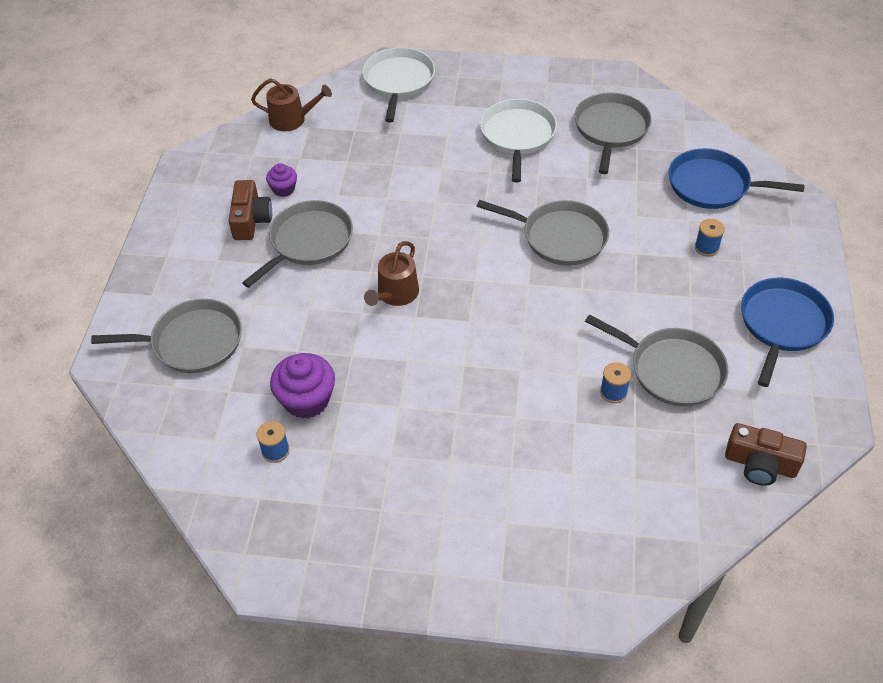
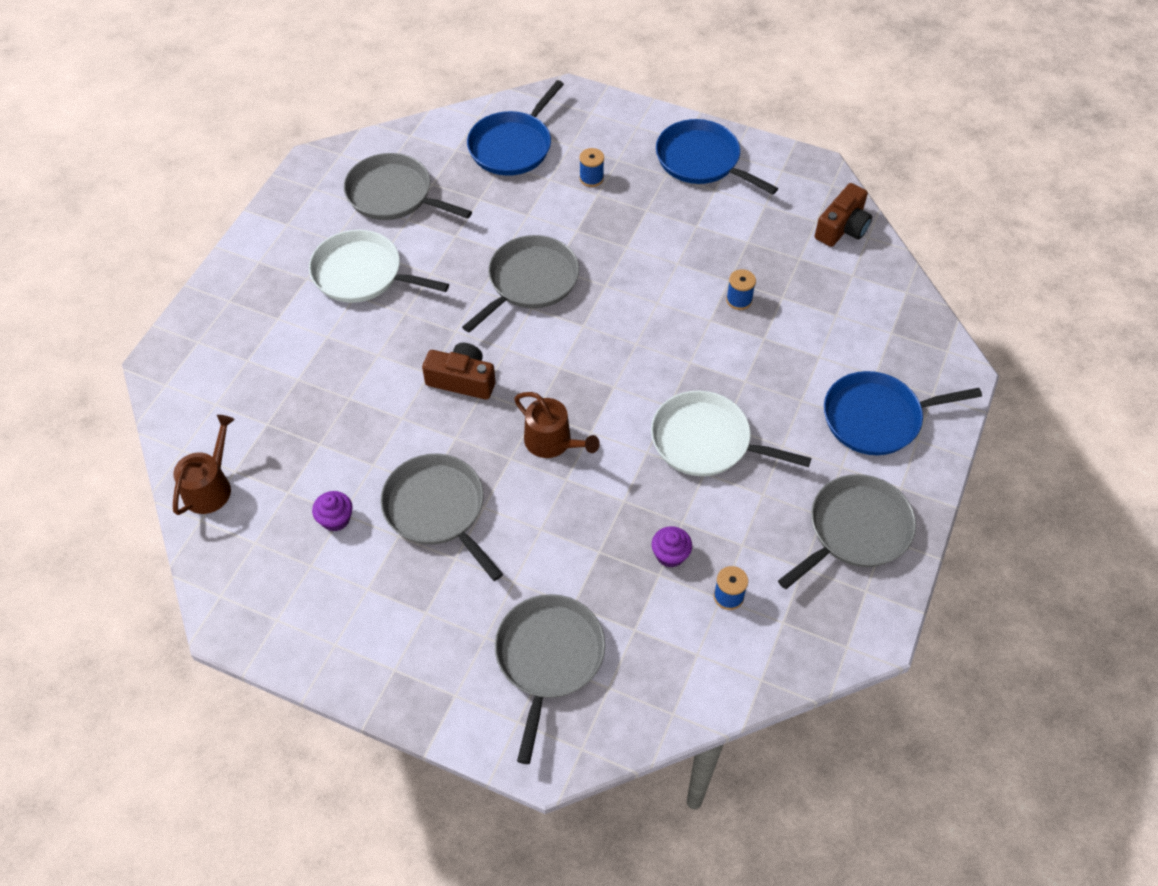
camera: 75 degrees left, 5 degrees up
(251, 220) = (373, 564): brown camera -> brown camera (462, 380)
(306, 400) = (670, 555): purple cupcake -> purple cupcake, size x0.57
(398, 82) = (204, 360): white pan -> white pan (706, 441)
(514, 538) = (877, 418): none -> blue pan
(672, 370) = (726, 251): grey pan -> grey pan (855, 530)

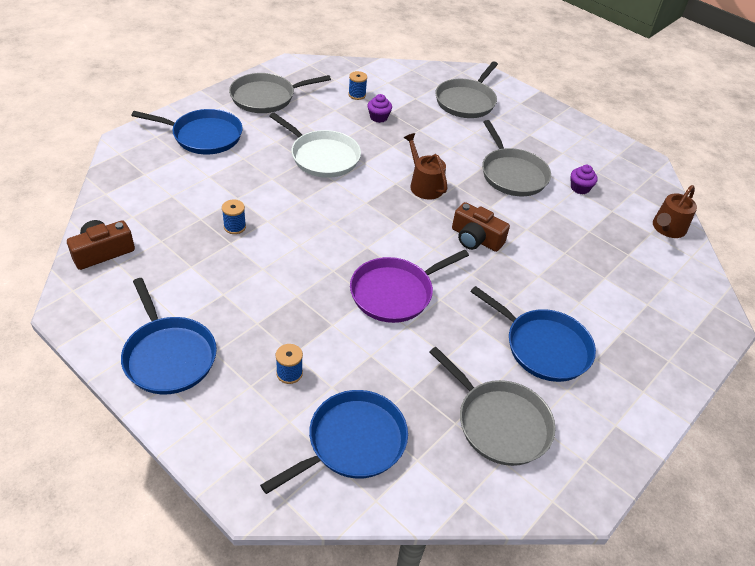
camera: 165 degrees left, 10 degrees down
(362, 274) = (543, 347): white pan -> blue pan
(530, 282) = (395, 293): grey pan -> purple pan

